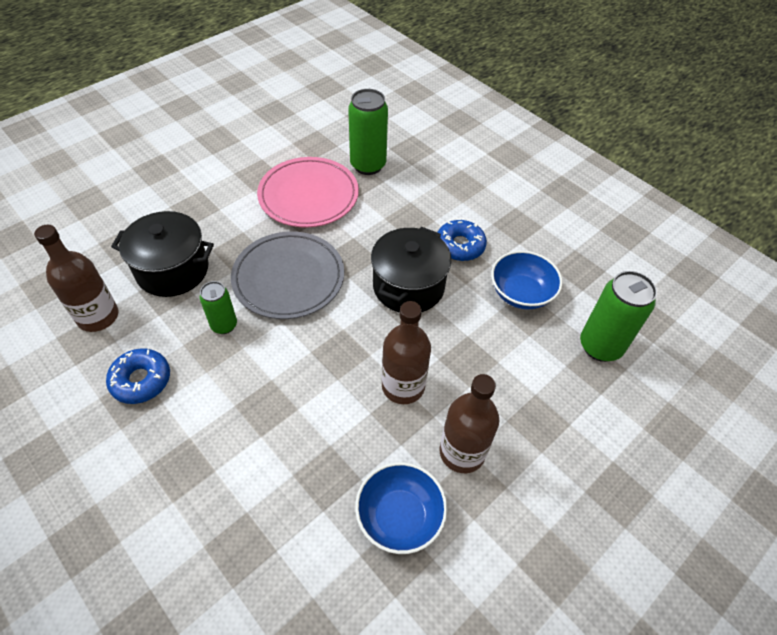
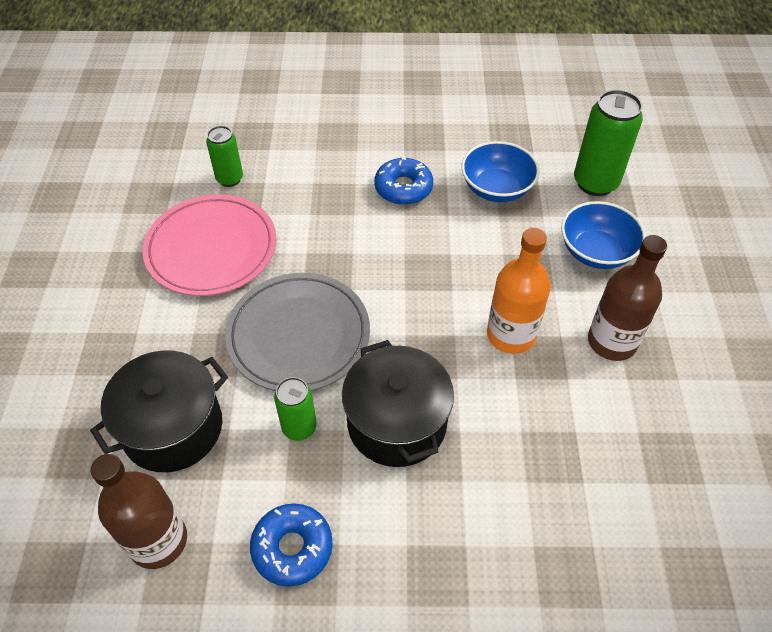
camera: 45 degrees left, 0 degrees up
(368, 165) = (229, 179): green can -> green can, size x0.60
(399, 516) = (635, 428): blue bowl -> blue bowl (596, 252)
(403, 386) = (511, 335): brown bottle -> orange bottle
(408, 286) = (408, 254): black pot -> black pot (397, 423)

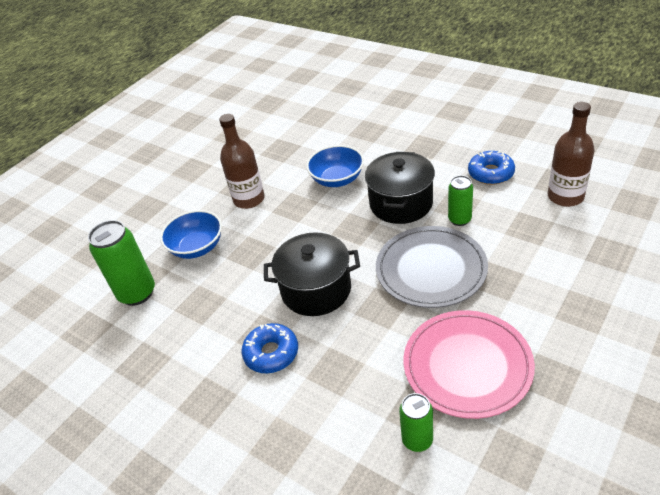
camera: 140 degrees left, 10 degrees down
(173, 428) = (542, 245): black pot -> black pot (316, 290)
(496, 188) = (205, 320): blue bowl -> blue bowl (337, 179)
(511, 335) = (298, 222): orange bottle -> none

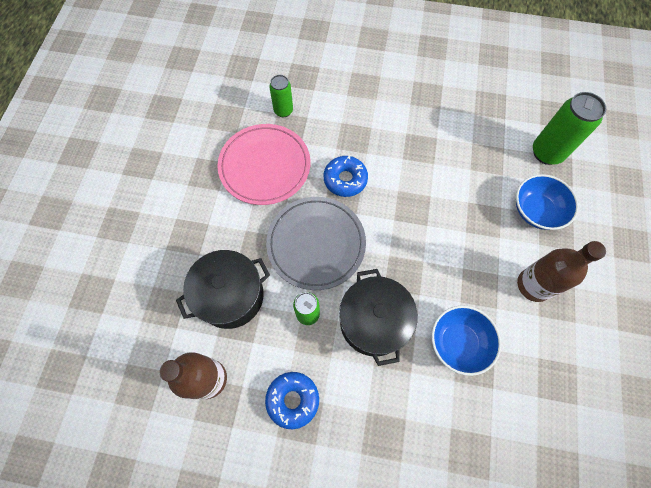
camera: 150 degrees right, 25 degrees up
(271, 353) = (405, 136): blue donut -> blue donut (345, 179)
(316, 290) = (402, 197): black pot -> black pot (230, 296)

